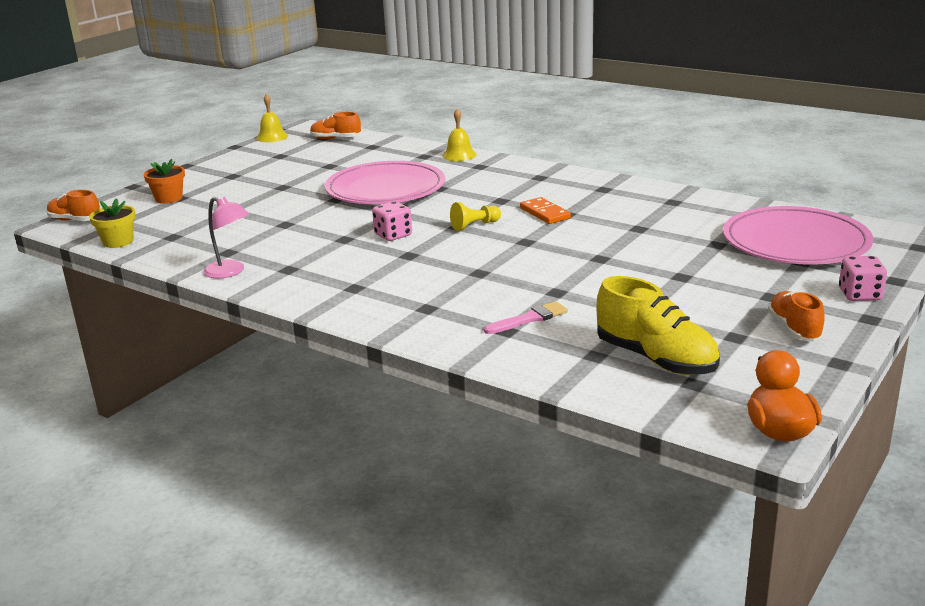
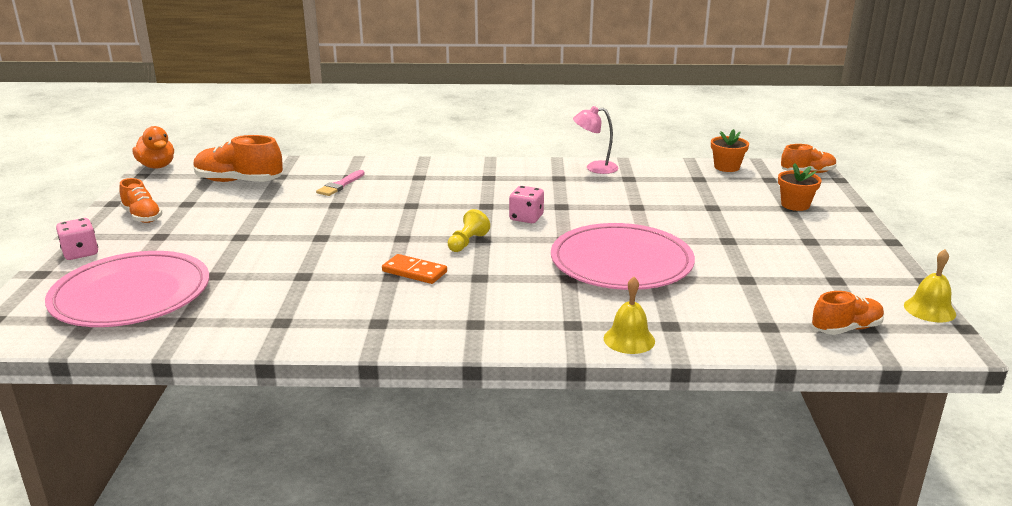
camera: 145 degrees right, 0 degrees up
(118, 242) = (726, 167): yellow flower pot -> orange flower pot
(656, 359) = (239, 182): yellow shoe -> orange shoe

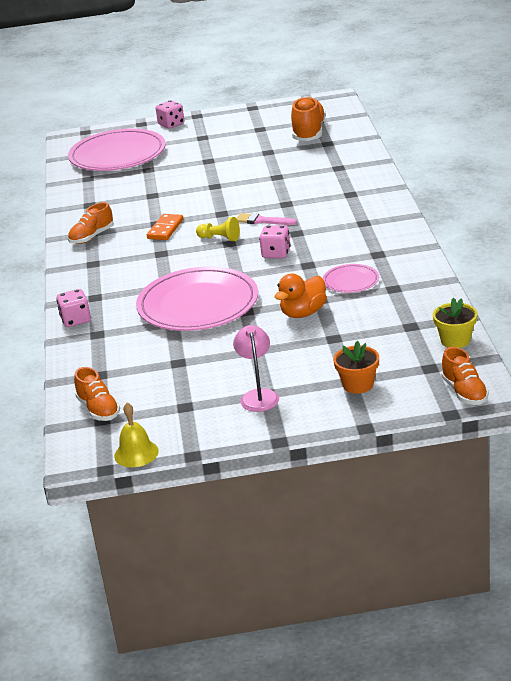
camera: 85 degrees right, 5 degrees up
(142, 216) = (232, 123): orange shoe -> orange shoe (92, 237)
(157, 166) = (328, 99): orange duck -> orange duck (303, 313)
(340, 185) = (317, 169): pink brush -> pink brush (262, 221)
(595, 168) = (414, 268): pink lamp -> pink lamp (258, 396)
(606, 192) = (351, 281): none -> pink plate
(629, 339) = (76, 320): yellow bell -> pink dice
(726, 167) = (455, 340): orange flower pot -> yellow flower pot

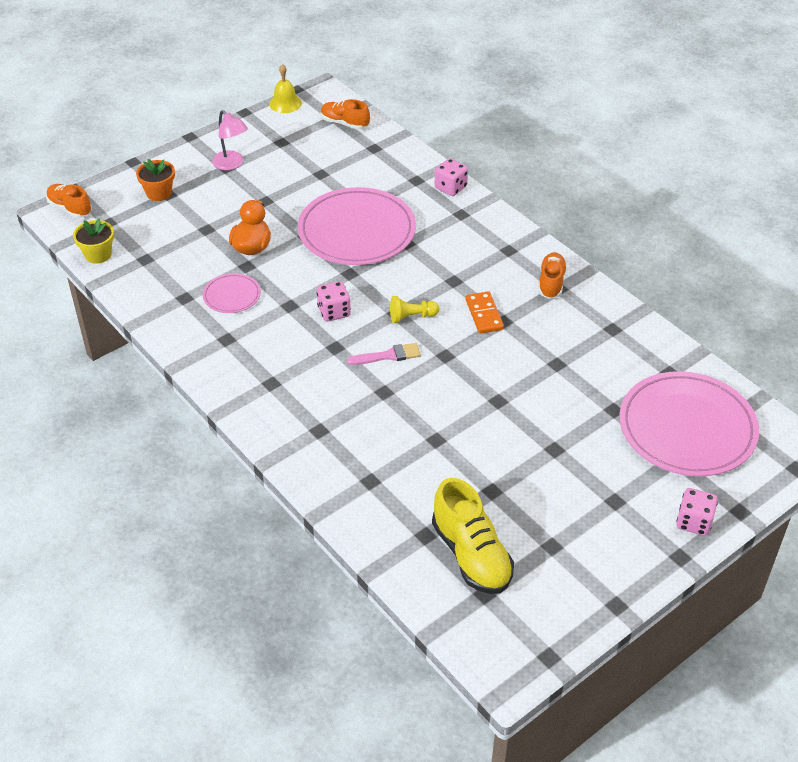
camera: 145 degrees right, 15 degrees up
(309, 133) = (471, 555): orange shoe -> yellow shoe

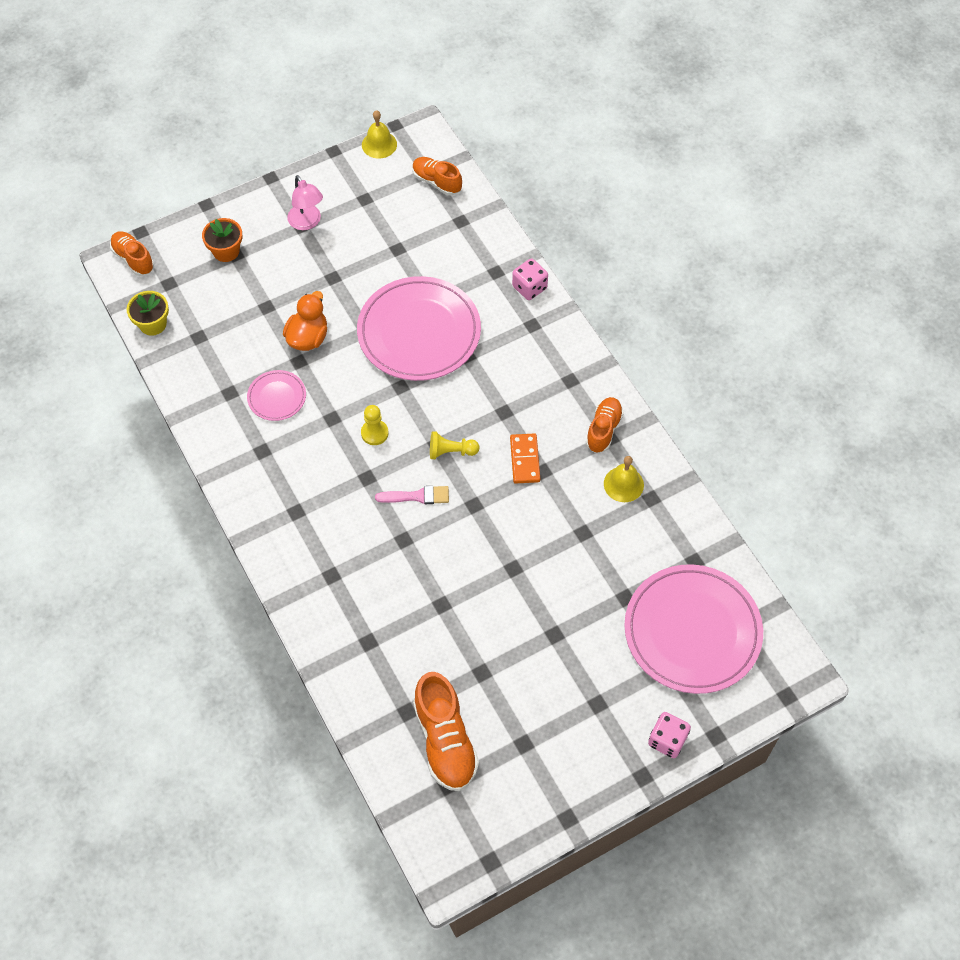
camera: 10 degrees right, 15 degrees up
(334, 312) = (374, 433): pink dice -> yellow pawn
(471, 555) = (445, 740): yellow shoe -> orange shoe
(583, 321) = (623, 484): none -> yellow bell

